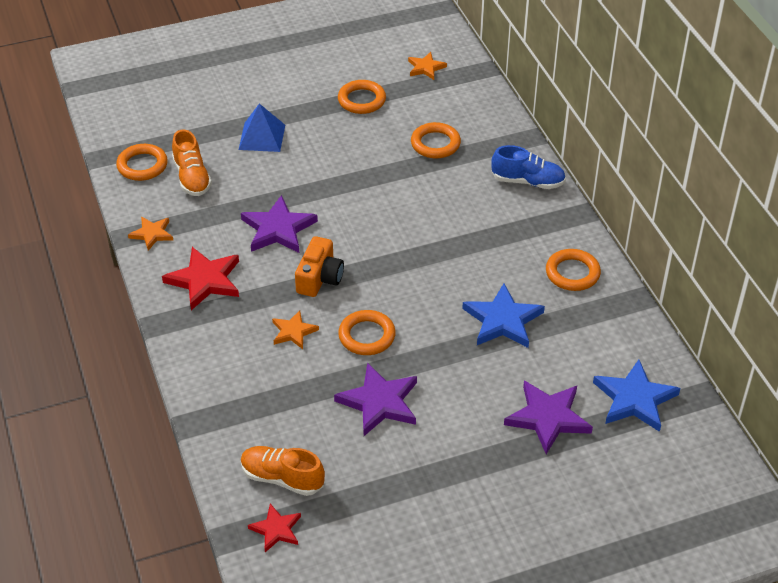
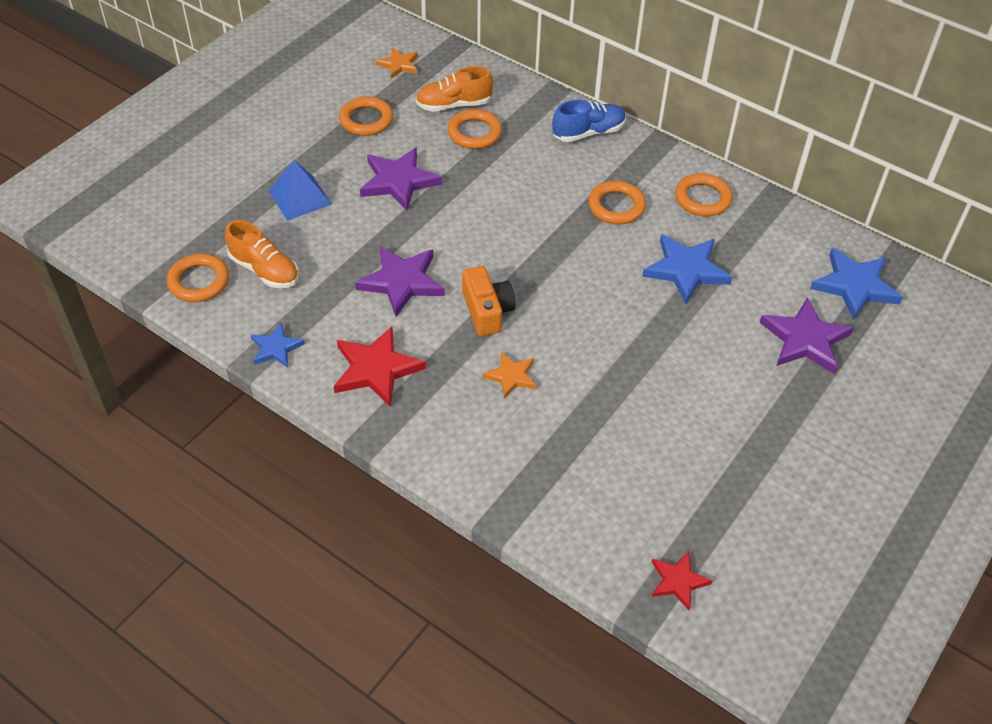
camera: 35 degrees left, 5 degrees up
(152, 234) = (276, 348): orange star -> blue star
(282, 478) = (636, 527): orange shoe -> orange shoe (454, 105)
(367, 336) = (583, 345): orange ring -> orange ring (616, 206)
(379, 402) = (653, 403): purple star -> purple star (399, 181)

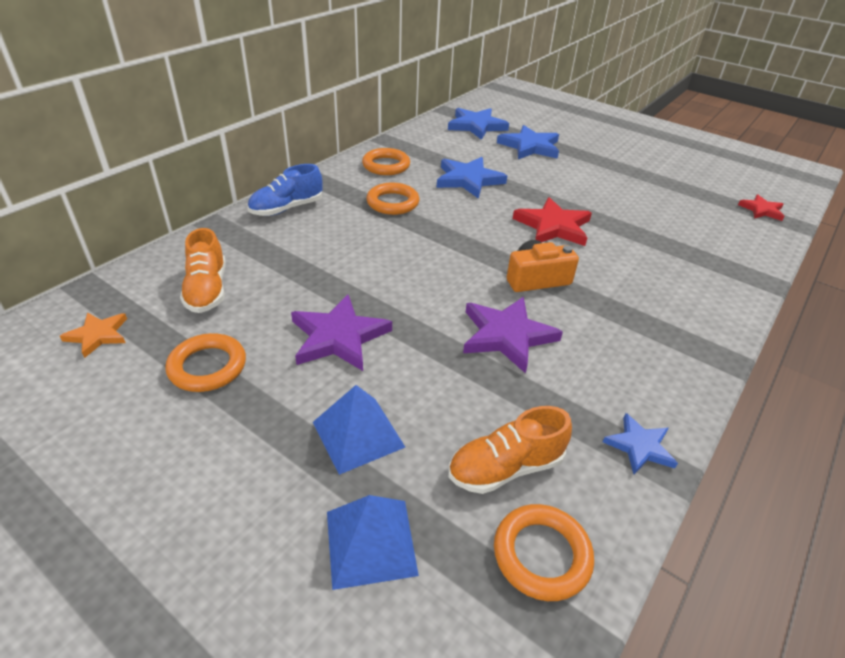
camera: 90 degrees left, 10 degrees down
(219, 207) = (371, 542): none -> blue pyramid
(264, 270) = (505, 468): orange shoe -> orange shoe turned 150 degrees counterclockwise
(376, 369) = (637, 355): red star -> red star (553, 226)
(474, 133) = (265, 276): orange ring -> none
(511, 376) = (612, 269): orange star -> none
(588, 133) = (287, 208): blue shoe -> blue shoe turned 105 degrees counterclockwise
(805, 339) = (530, 146): purple star -> blue star

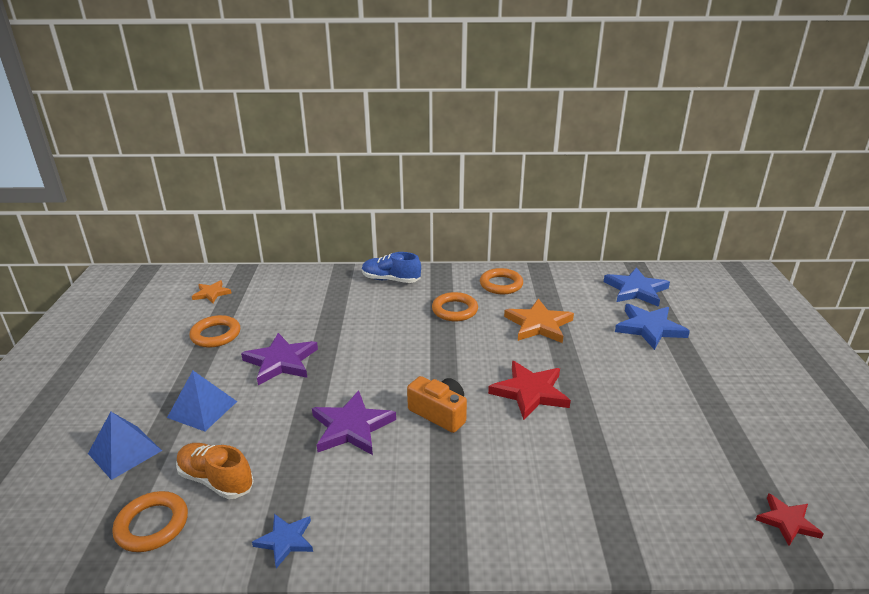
camera: 55 degrees right, 10 degrees down
(207, 290) = (279, 300): orange shoe -> none
(468, 180) = (538, 324): blue star -> orange star

